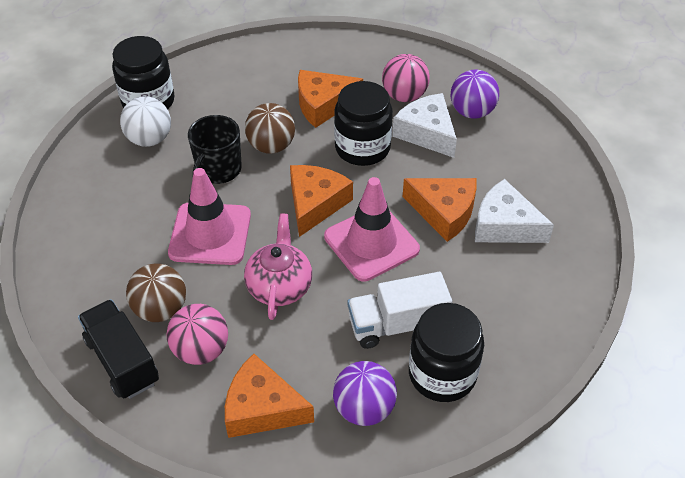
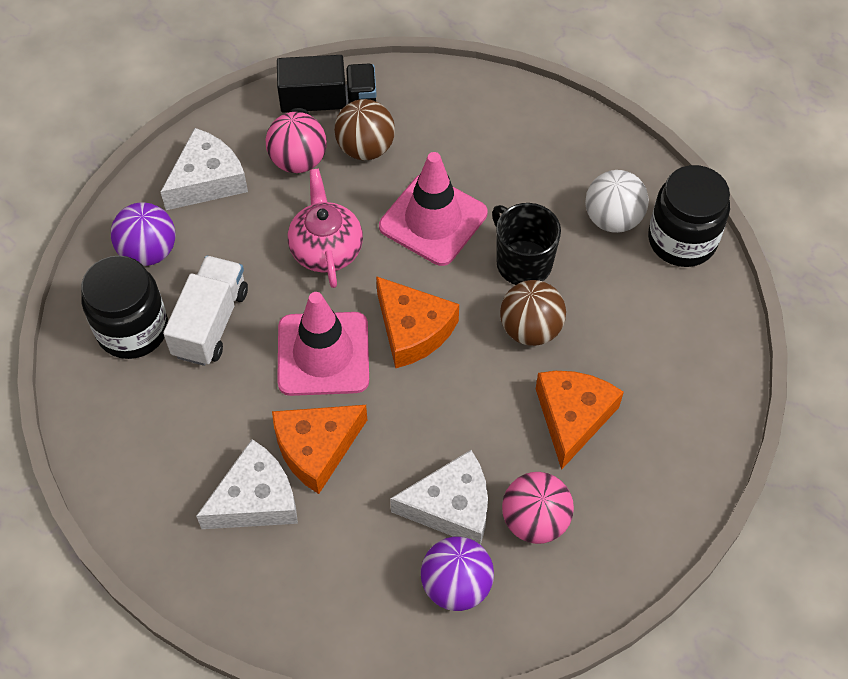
camera: 120 degrees right, 10 degrees up
(262, 408) = (207, 180): orange cheese -> white cheese
(279, 286) = (326, 249): pink teapot -> pink teapot turned 135 degrees counterclockwise
(362, 148) = (469, 420): black jar -> none

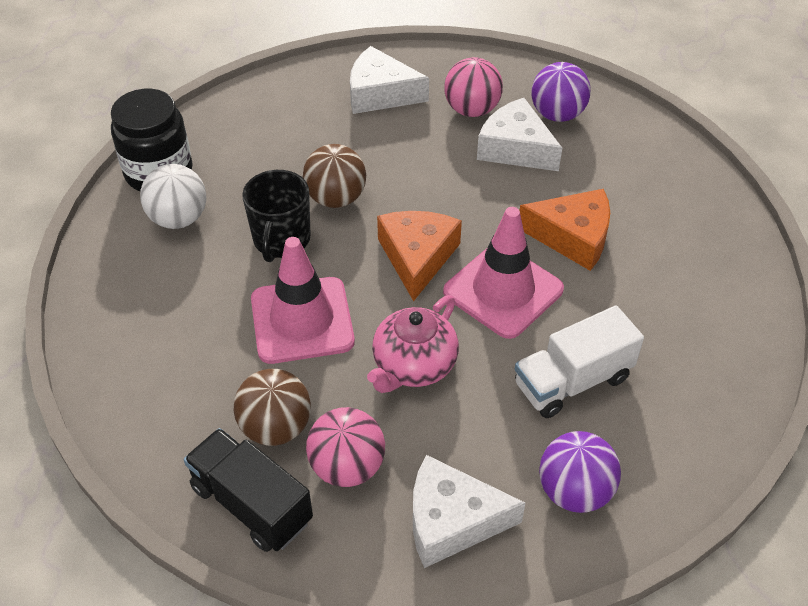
camera: 135 degrees left, 10 degrees down
(132, 329) = (648, 428): black jar -> none
(255, 499) = (648, 238): white cheese -> white cheese (380, 94)
(572, 417) = (379, 137): orange cheese -> none

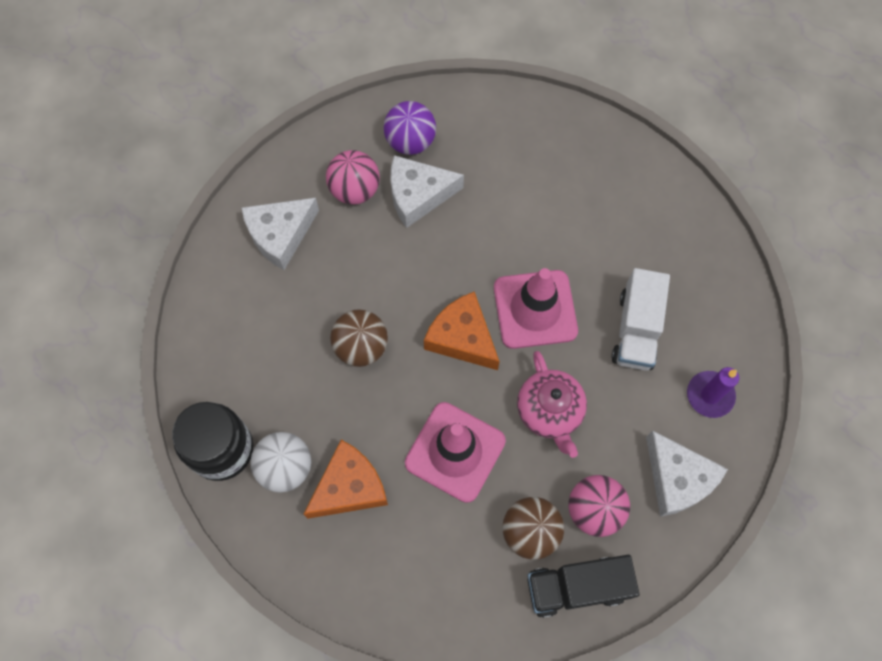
camera: 50 degrees left, 20 degrees up
(281, 240) = (369, 412): black mug -> none
(452, 521) = (677, 479): white cheese -> white cheese turned 75 degrees counterclockwise
(572, 237) = (527, 230): orange cheese -> orange cheese (349, 487)
(574, 491) = (710, 395): purple ball -> purple candle

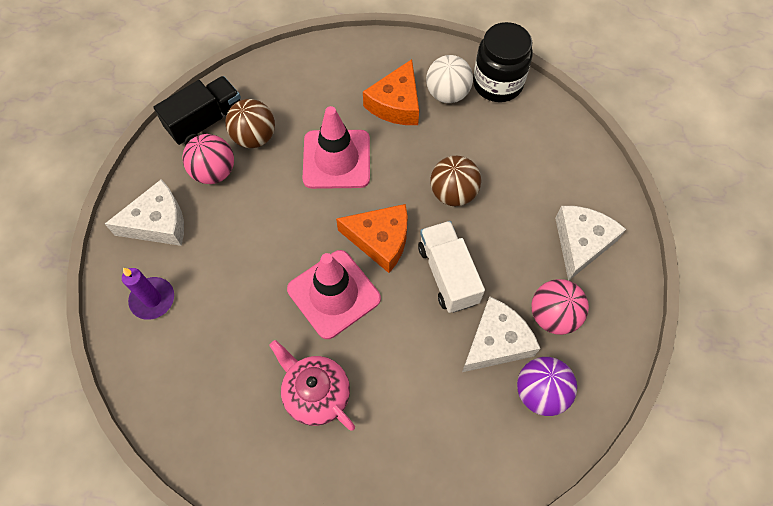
camera: 150 degrees right, 5 degrees down
(550, 412) = (280, 221): pink teapot -> pink teapot (316, 393)
(636, 330) = (238, 322): white truck -> white truck (448, 274)
(677, 479) = (158, 223): white cheese -> white cheese turned 135 degrees clockwise

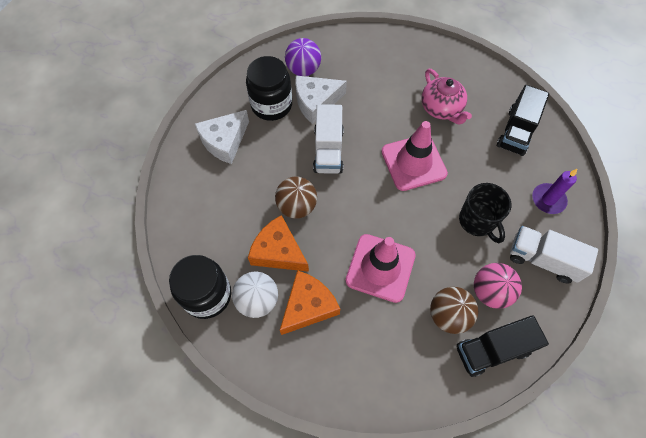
camera: 160 degrees left, 0 degrees up
(158, 223) = (542, 260): white cheese -> white truck
(201, 391) = (516, 131): none -> black truck
(239, 243) = (477, 221): none -> black mug
(380, 240) = (367, 189): orange cheese -> orange cheese (278, 251)
(553, 315) = (271, 105): pink ball -> black jar

